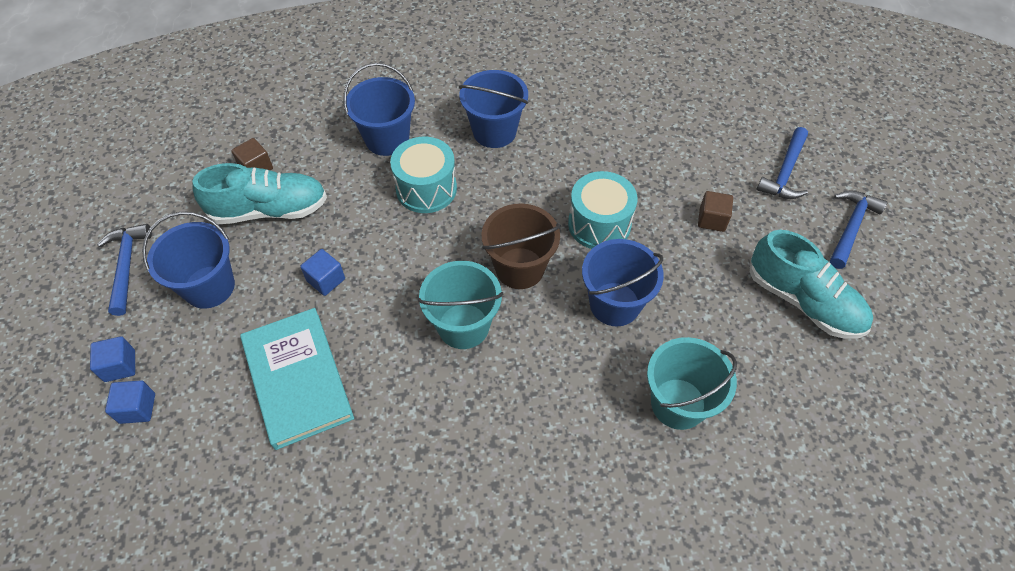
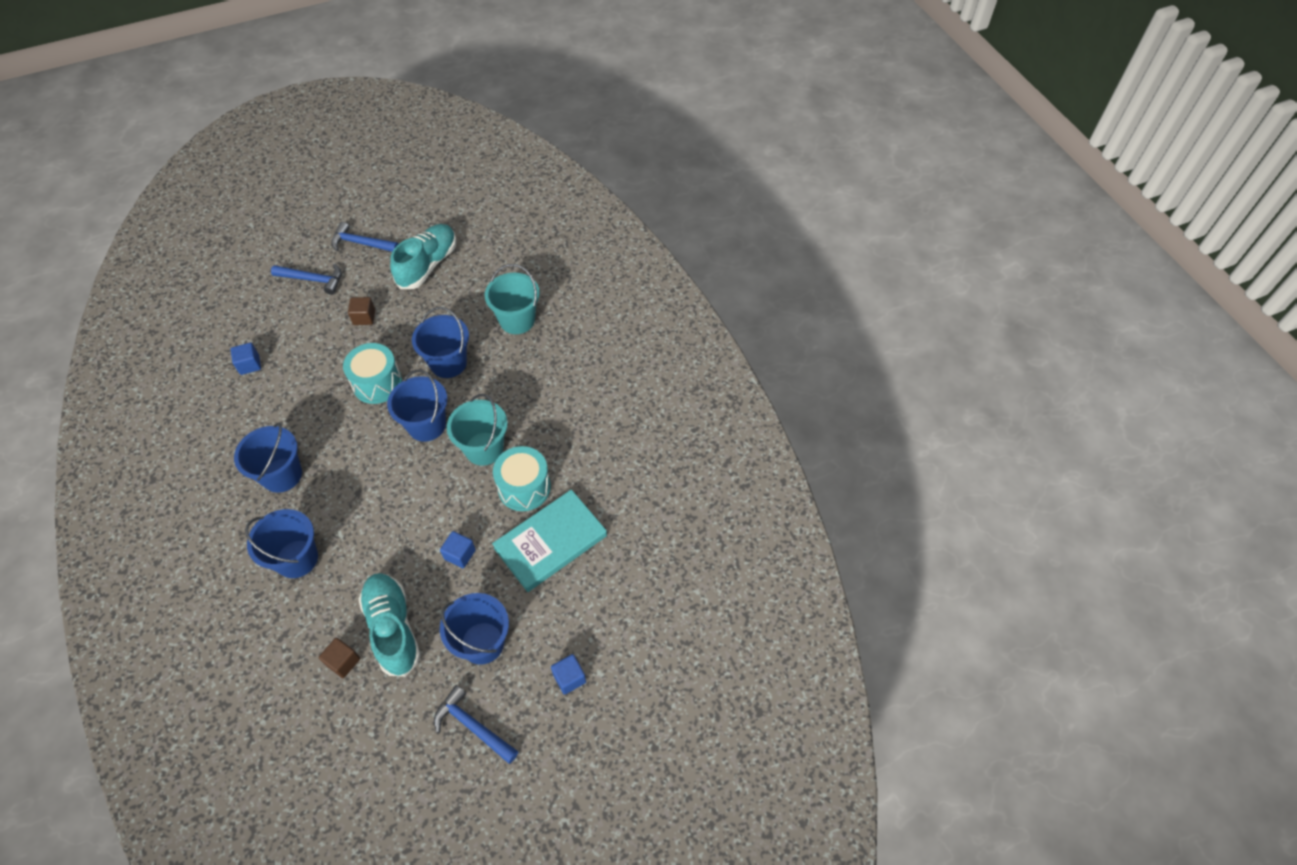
camera: 105 degrees left, 0 degrees up
(126, 265) = (472, 726): blue hammer -> blue hammer turned 60 degrees clockwise
(137, 408) = (600, 645): blue cube -> blue cube (249, 365)
(426, 189) = (354, 510): turquoise drum -> turquoise drum (524, 487)
(519, 268) = (426, 425): brown bucket -> blue bucket

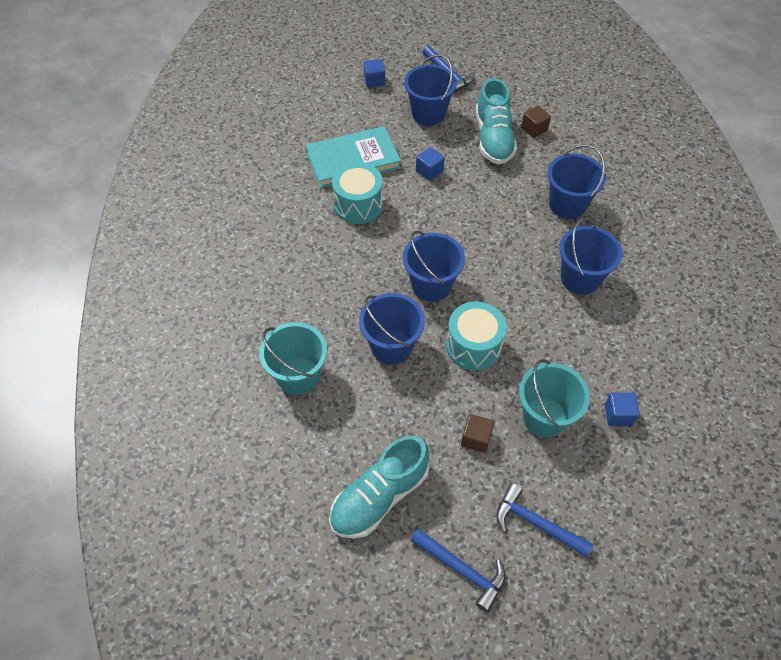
camera: 160 degrees left, 0 degrees up
(484, 448) = (382, 247): turquoise bucket -> turquoise bucket (544, 417)

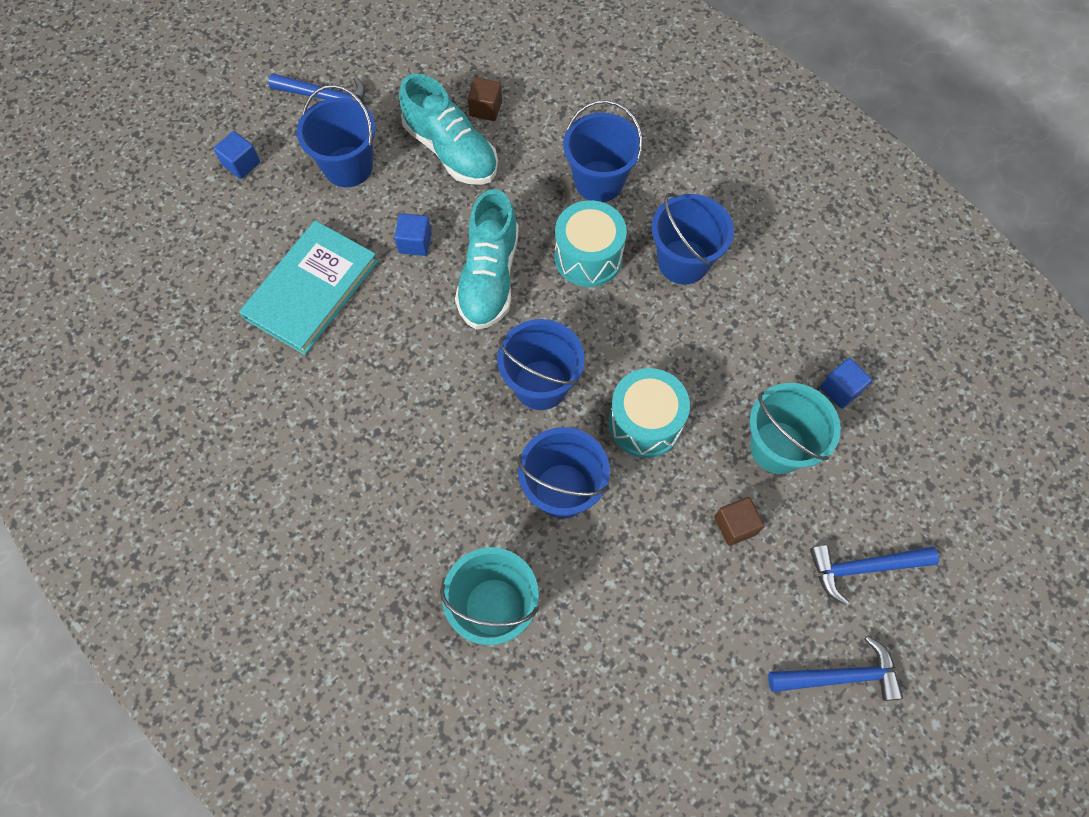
camera: 40 degrees left, 10 degrees up
(358, 205) = (371, 344): turquoise drum -> turquoise drum (588, 257)
(379, 496) = (699, 670): turquoise shoe -> turquoise shoe (489, 277)

